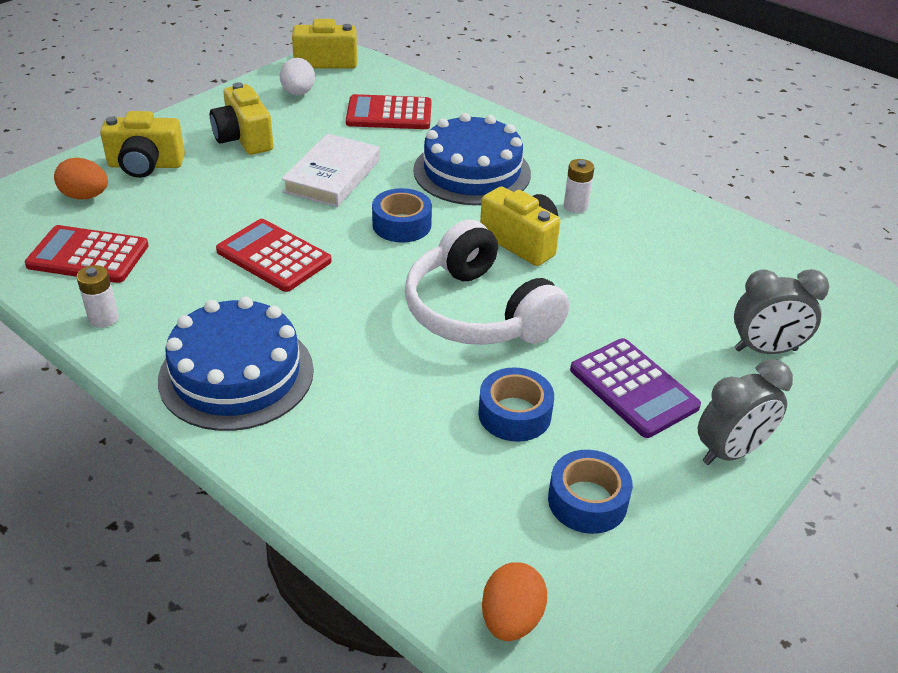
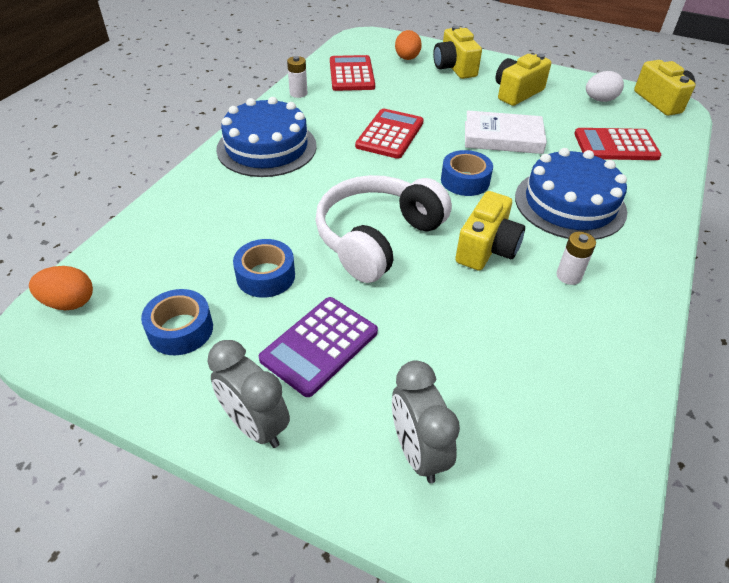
camera: 75 degrees right, 5 degrees up
(389, 114) = (615, 145): red calculator -> red calculator turned 75 degrees counterclockwise

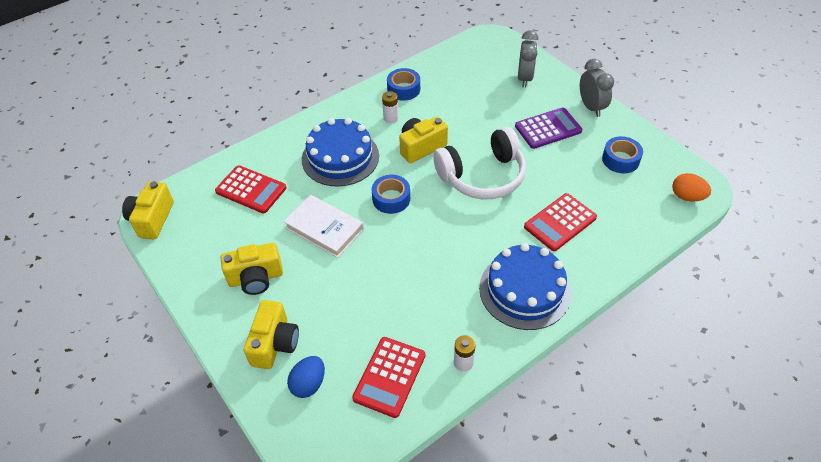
camera: 150 degrees left, 5 degrees up
(265, 276) = (563, 175): blue tape -> blue tape (403, 89)
(390, 134) = (412, 266): red calculator -> red calculator (560, 222)
(407, 58) = (309, 384): orange egg -> blue egg
(600, 100) = (198, 240): white egg -> none

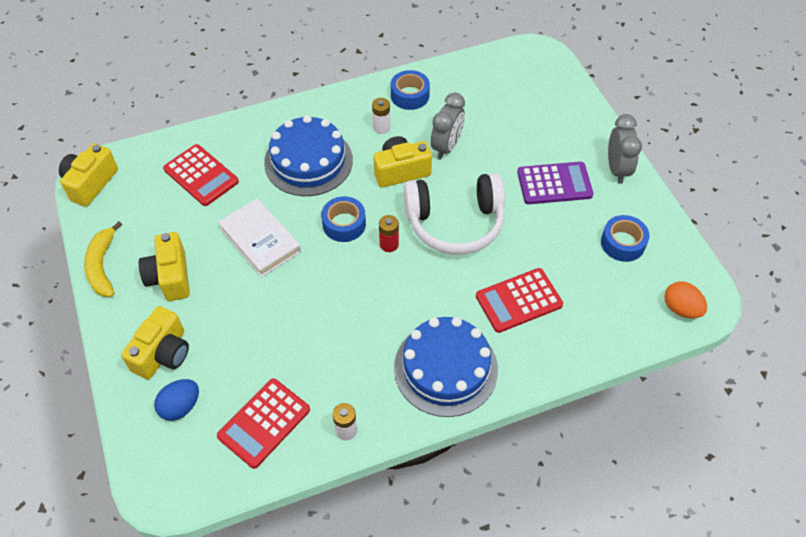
camera: 15 degrees right, 5 degrees up
(189, 284) = (102, 266): none -> yellow banana
(256, 278) = (170, 277): yellow camera -> yellow camera turned 75 degrees clockwise
(435, 205) = (389, 244): none -> red battery
(525, 78) = (554, 114): grey clock -> grey clock (446, 147)

